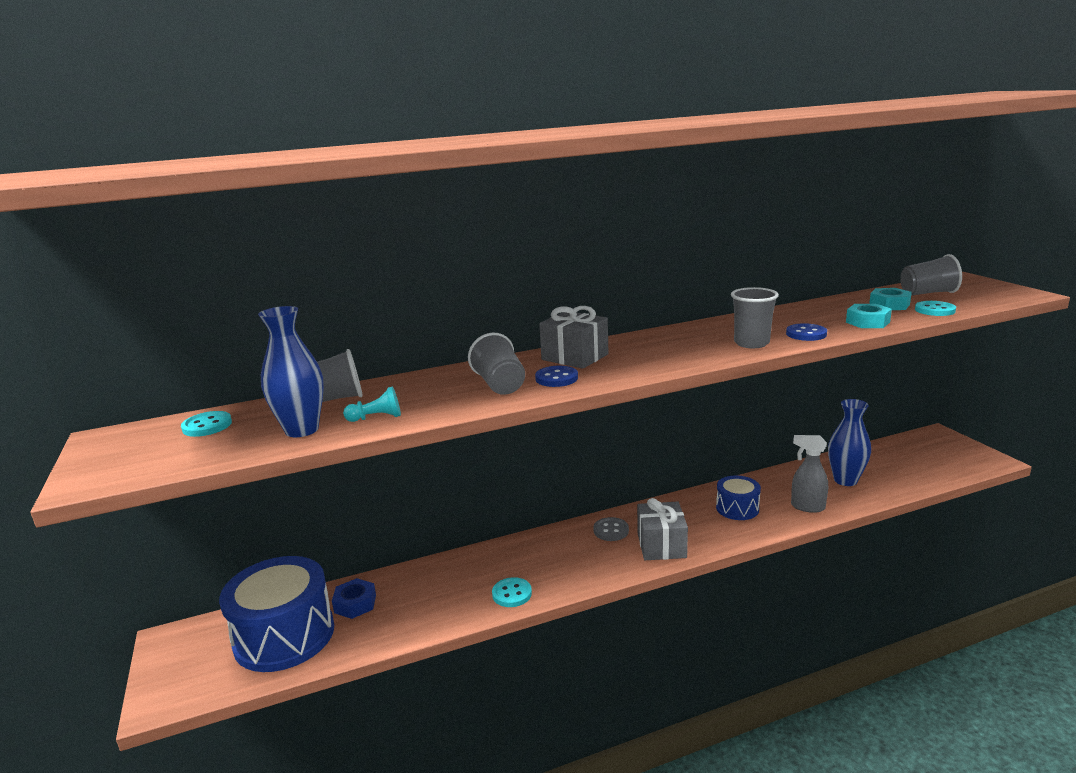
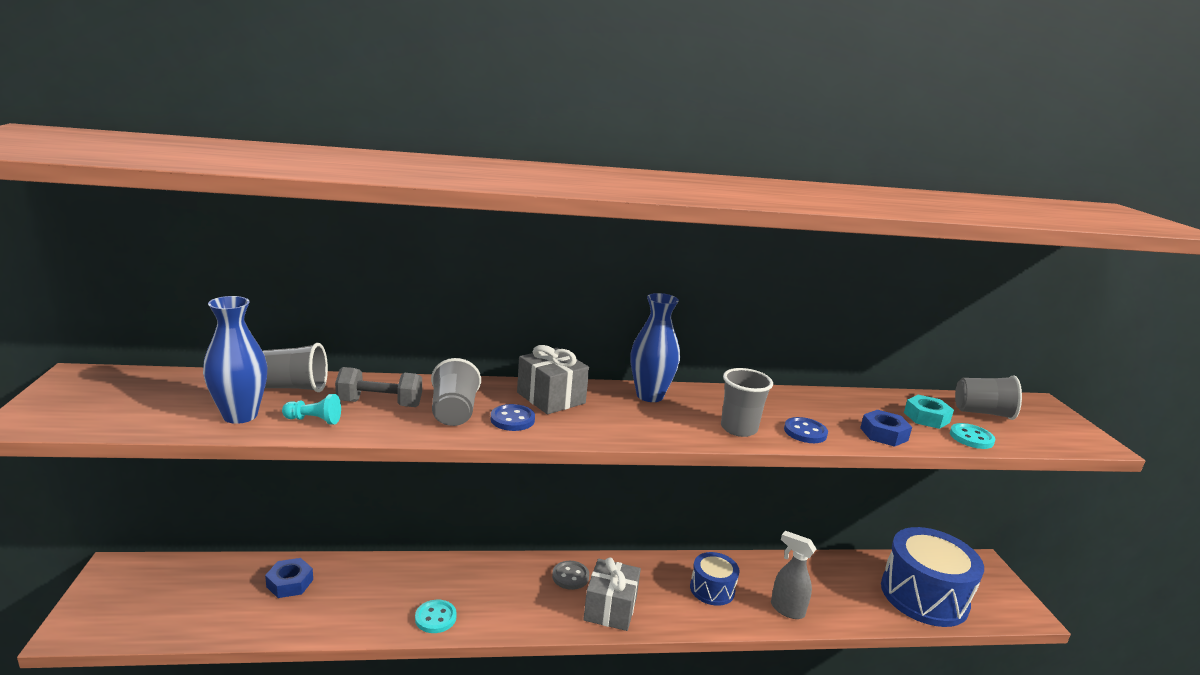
camera: 10 degrees right, 0 degrees up
(207, 426) = (167, 387): turquoise button -> none
(284, 636) = (210, 597): blue drum -> blue drum (924, 596)
(426, 393) = (379, 404): none -> grey dumbbell
(845, 480) = (847, 590): blue vase -> blue vase (649, 396)
(867, 322) = (884, 434): turquoise nut -> blue nut

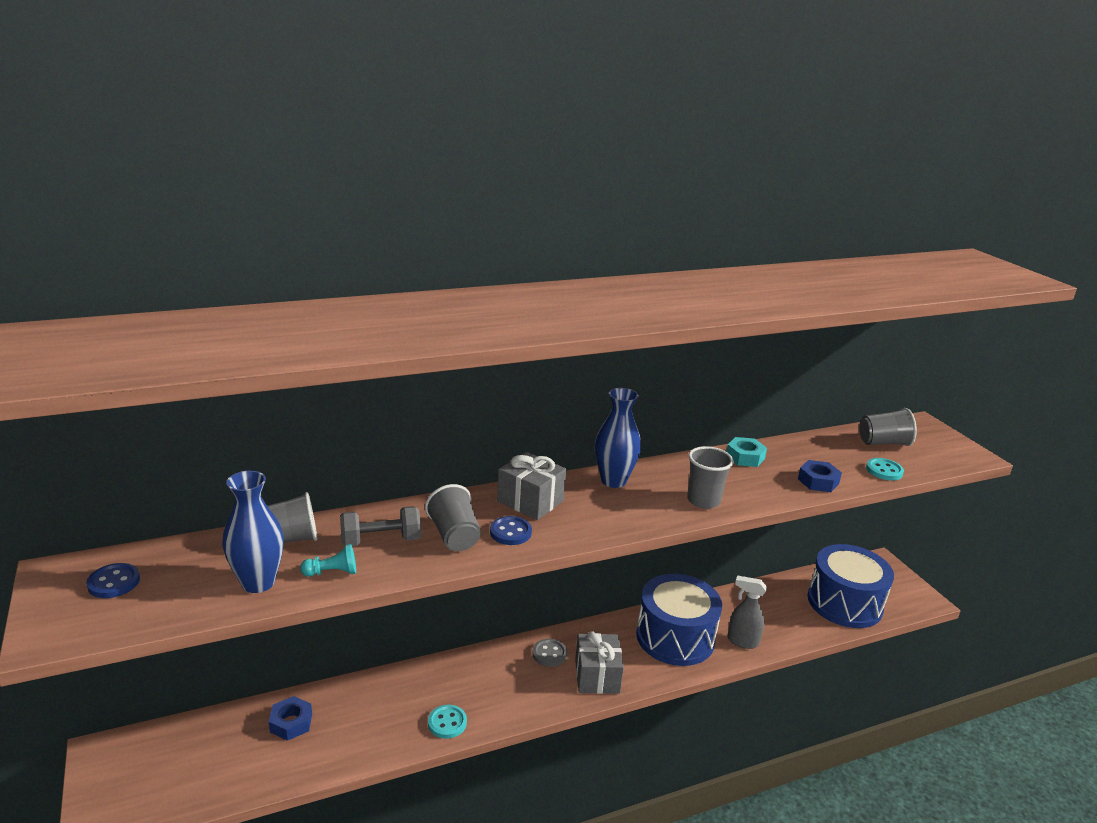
camera: 15 degrees left, 5 degrees up
(712, 589) = (675, 637): blue drum -> blue drum, size x1.91
(805, 432) = (757, 492): blue button -> blue button (114, 582)
(926, 417) = (843, 457): turquoise nut -> turquoise nut (745, 457)

